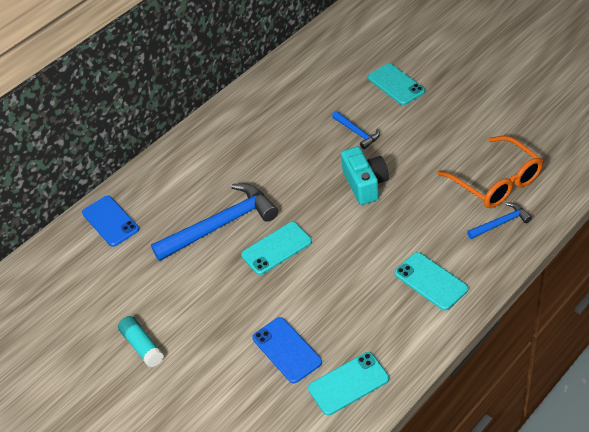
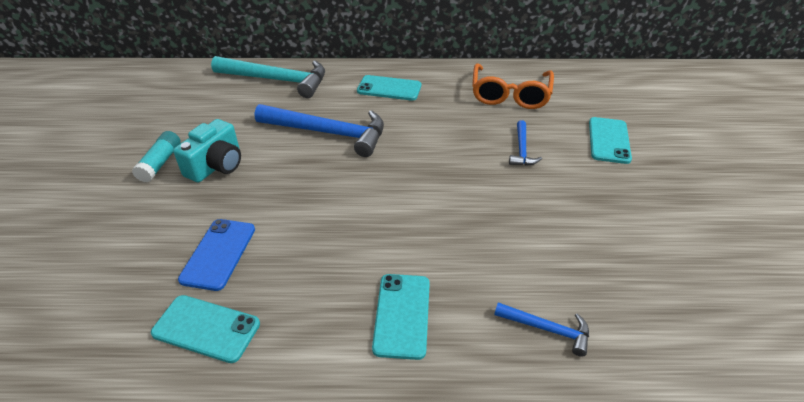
camera: 40 degrees right, 5 degrees down
(110, 221) = (277, 80): blue phone -> turquoise hammer
(276, 248) = (334, 178): turquoise phone -> turquoise phone (389, 88)
(365, 184) = (470, 189): turquoise camera -> turquoise camera (216, 165)
(496, 181) = (597, 287): orange glasses -> orange glasses (510, 95)

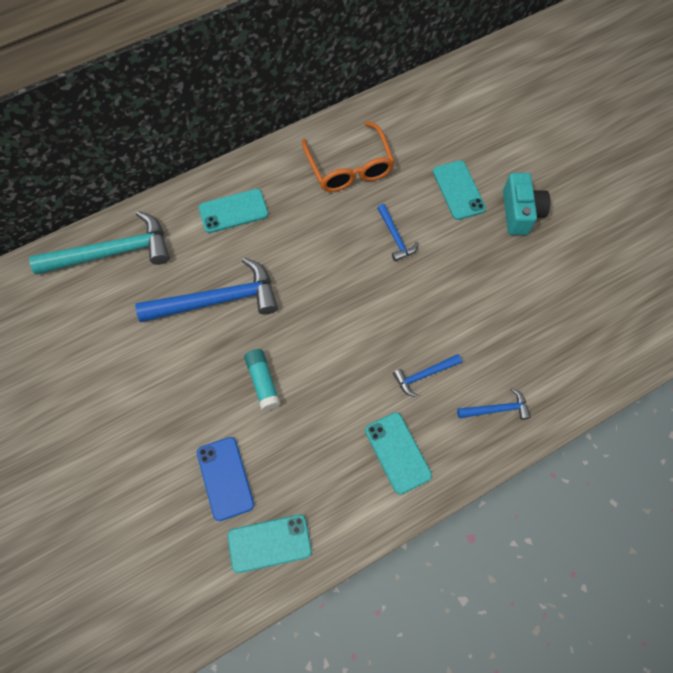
camera: 30 degrees left, 25 degrees up
(160, 163) = (90, 417): turquoise glue stick -> turquoise glue stick (263, 382)
(216, 165) = (145, 392): turquoise camera -> turquoise camera (520, 212)
(480, 261) = (424, 375): none -> blue hammer

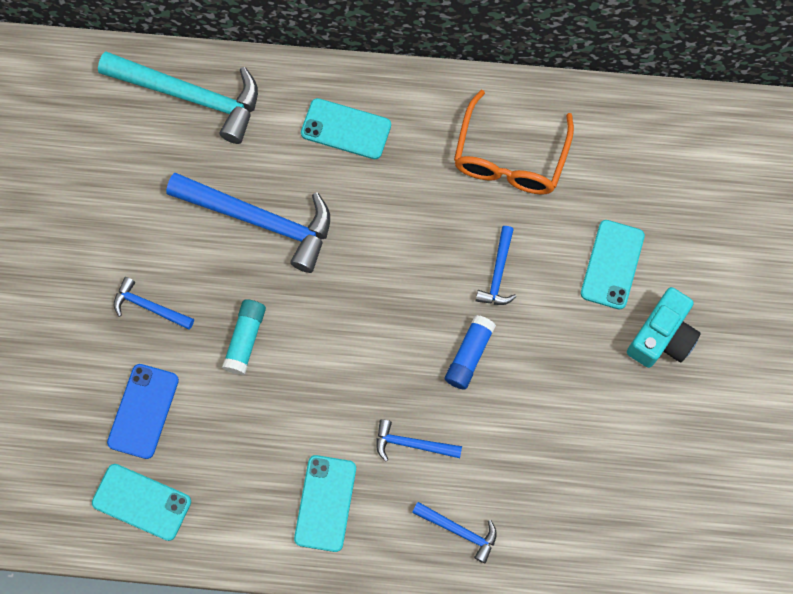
camera: 35 degrees right, 5 degrees up
(179, 404) = (149, 307): none -> blue hammer
(416, 296) = (469, 355): none -> blue glue stick

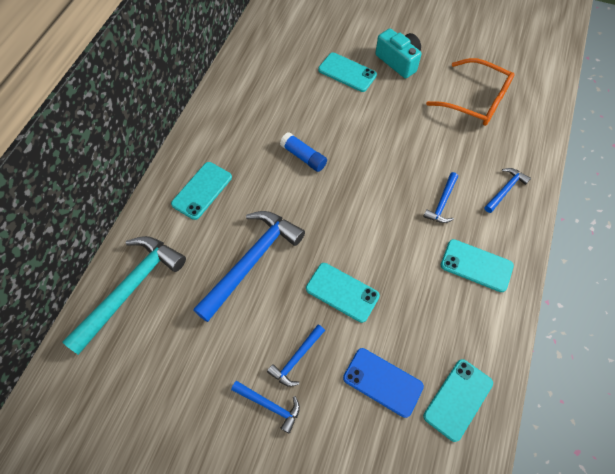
camera: 75 degrees left, 10 degrees down
(245, 339) = (342, 292): turquoise glue stick -> turquoise phone
(469, 355) = (387, 157): blue glue stick -> blue glue stick (303, 157)
(498, 273) = (336, 129): blue hammer -> blue hammer (269, 405)
(510, 157) = (259, 104): orange glasses -> orange glasses (476, 100)

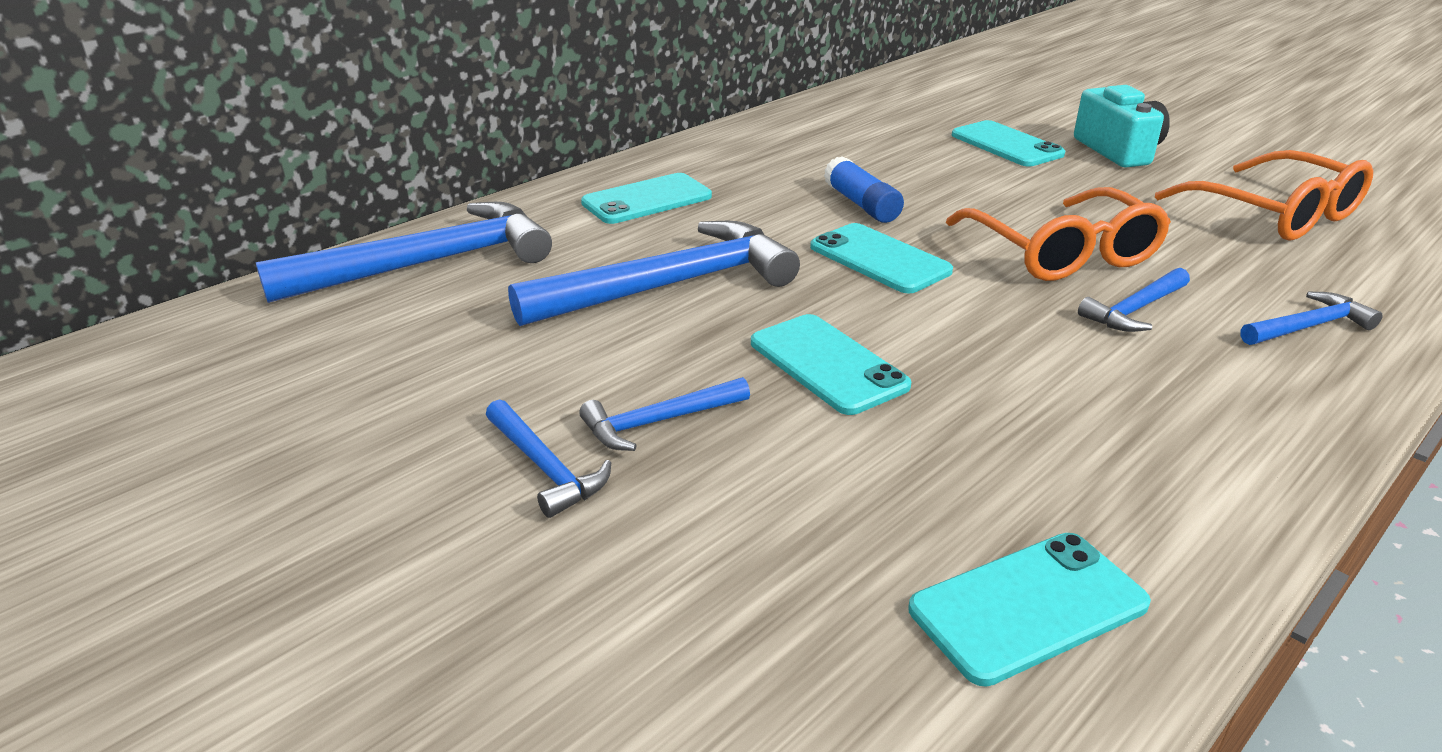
camera: 25 degrees right, 30 degrees down
(131, 289) = (428, 264): turquoise hammer -> blue hammer
(383, 382) = (836, 514): blue phone -> none
(402, 168) = (1062, 253): none -> orange glasses
(476, 265) = (1185, 408): turquoise phone -> turquoise phone (879, 259)

